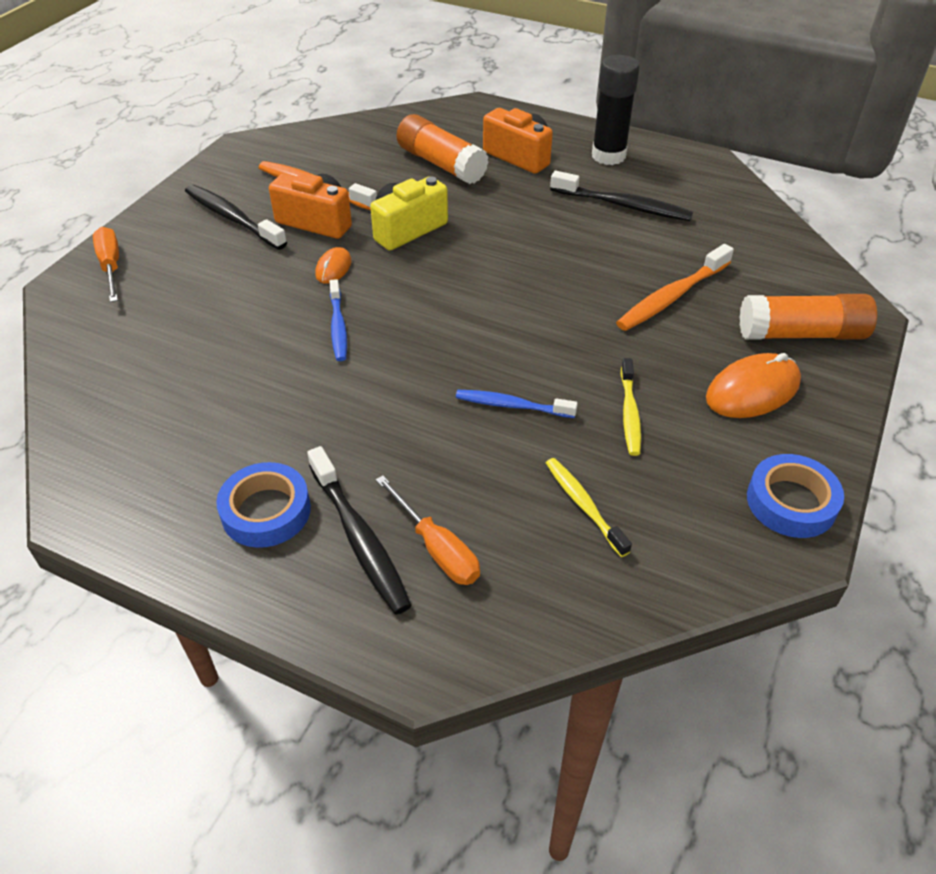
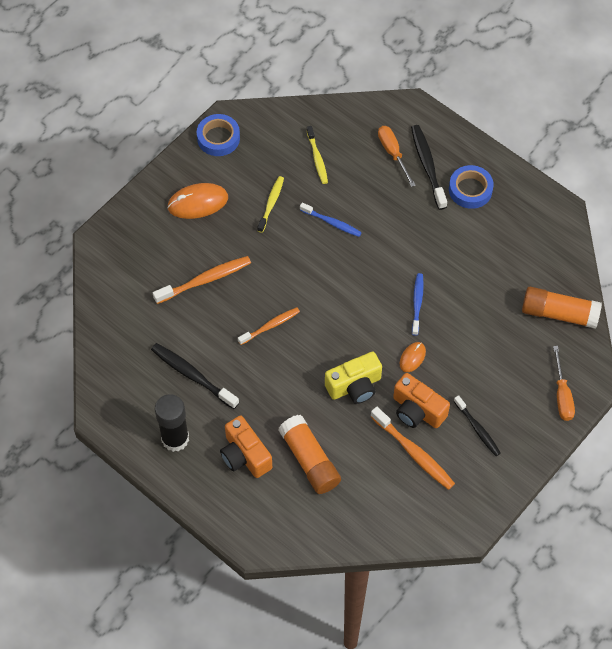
camera: 165 degrees left, 15 degrees up
(233, 218) = (477, 429): black toothbrush -> black toothbrush, size x0.66
(548, 265) = (270, 326): none -> orange toothbrush
(801, 334) = (145, 233): orange glue stick -> orange glue stick (559, 313)

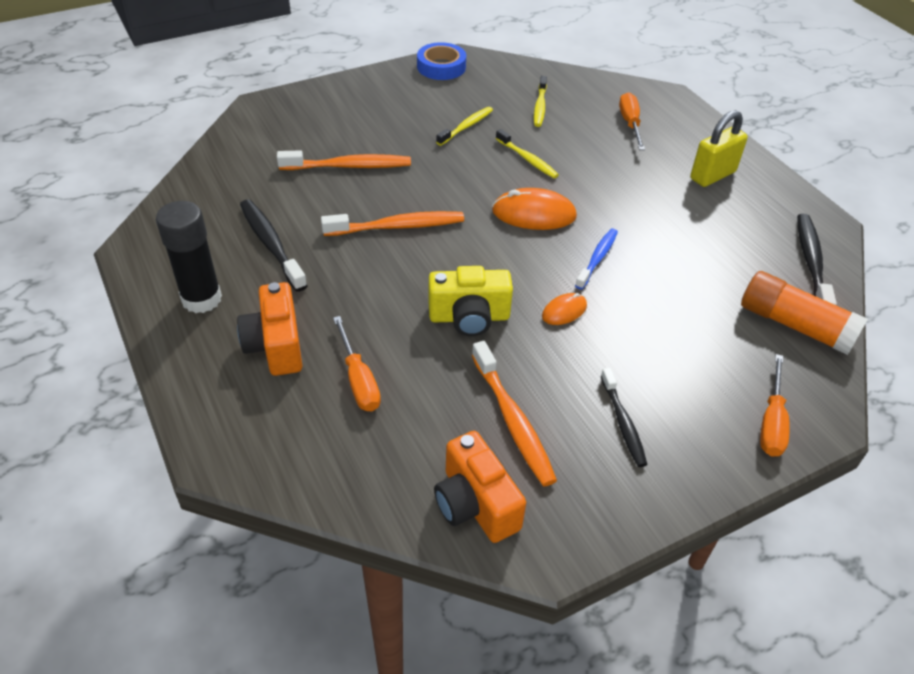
camera: 20 degrees right, 15 degrees down
(198, 202) = (386, 105): orange mouse -> orange mouse (534, 214)
(270, 326) = (397, 227): orange toothbrush -> orange toothbrush, size x1.52
(309, 460) = (358, 380): orange glue stick -> orange screwdriver
(332, 223) = (527, 159): blue toothbrush -> yellow toothbrush
(417, 410) = (542, 371): orange camera -> orange camera (475, 504)
(427, 166) = (667, 143): black toothbrush -> black toothbrush (811, 263)
(470, 190) = (712, 175): blue tape -> yellow padlock

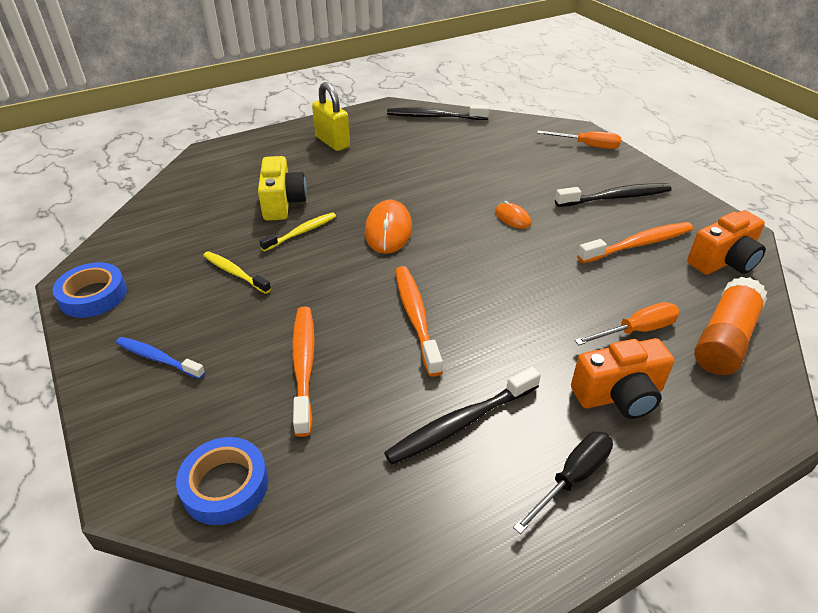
camera: 90 degrees left, 5 degrees down
(201, 299) = (572, 478): black glue stick -> black screwdriver
(249, 139) = (225, 485): none -> blue tape
(469, 317) = (535, 267): yellow camera -> yellow camera (282, 203)
(540, 106) = (206, 223): yellow toothbrush -> none
(597, 258) = (445, 200): blue toothbrush -> blue toothbrush (158, 358)
(623, 422) = (615, 197): black toothbrush -> black toothbrush, size x1.52
(630, 124) = (250, 173): orange screwdriver -> none
(794, 325) = (498, 129): orange glue stick -> orange glue stick (724, 339)

